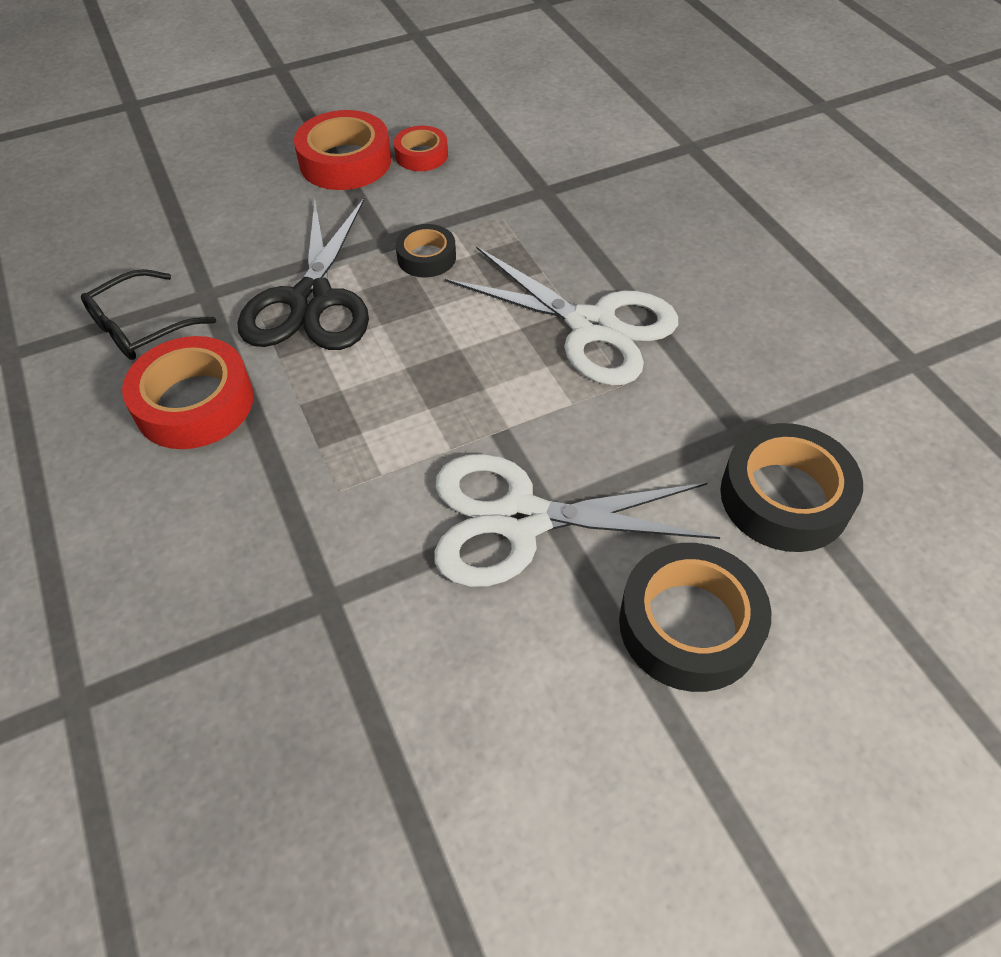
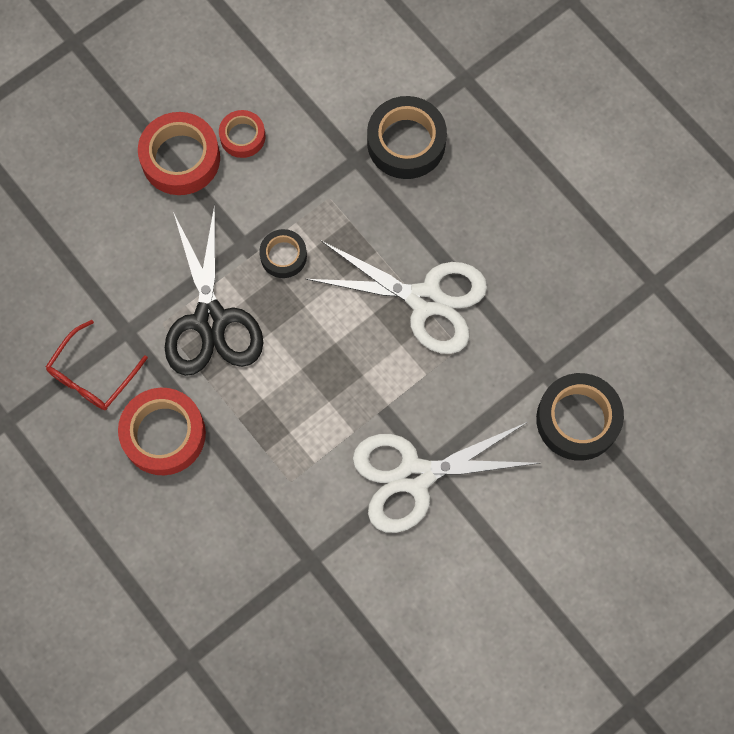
camera: 15 degrees left, 20 degrees up
(140, 327) = (92, 375): black glasses -> red glasses
(689, 625) = (531, 525): black tape -> black tape (406, 142)

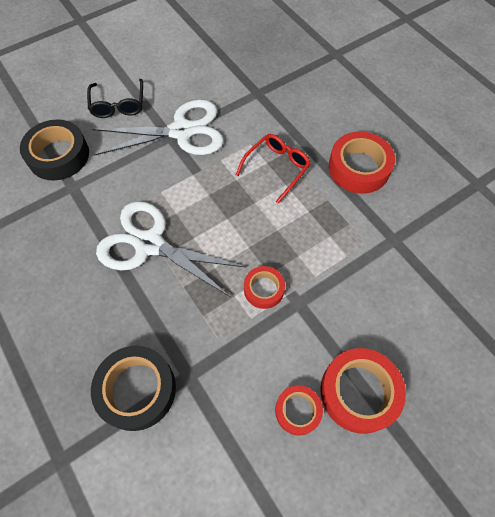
camera: 175 degrees left, 10 degrees down
(92, 375) = (417, 210): red glasses -> red glasses (277, 168)
(210, 320) = (326, 242): black scissors -> none
(283, 256) = (264, 289): black tape -> red tape
(518, 517) = (118, 105): none -> black glasses

